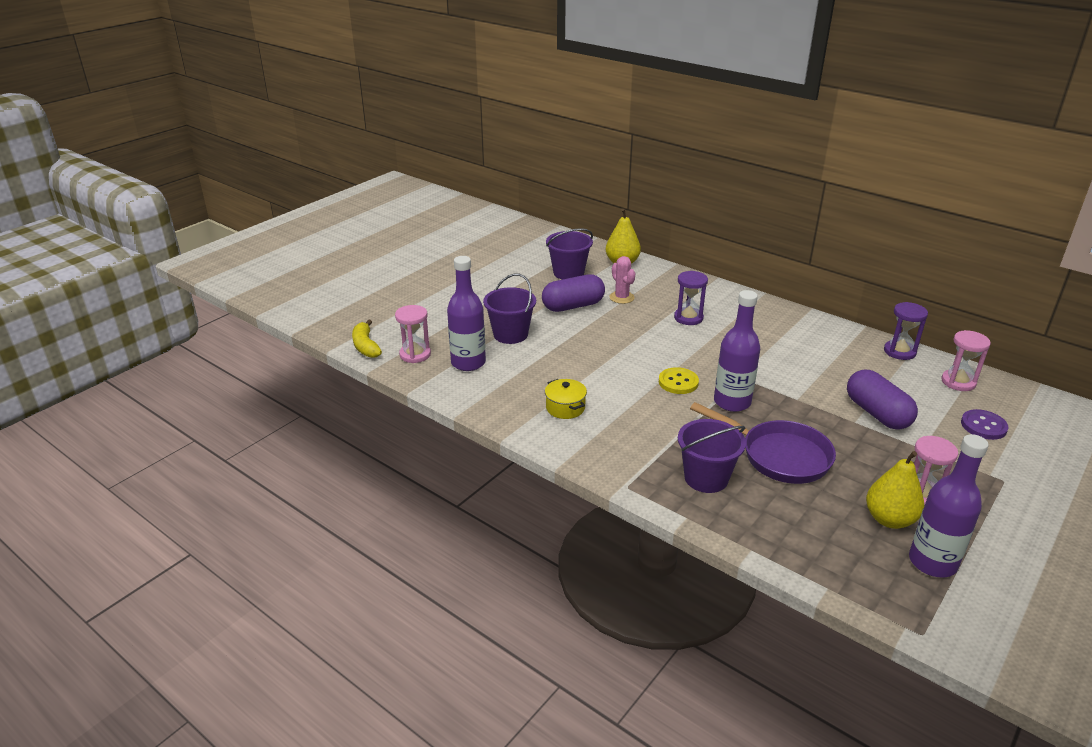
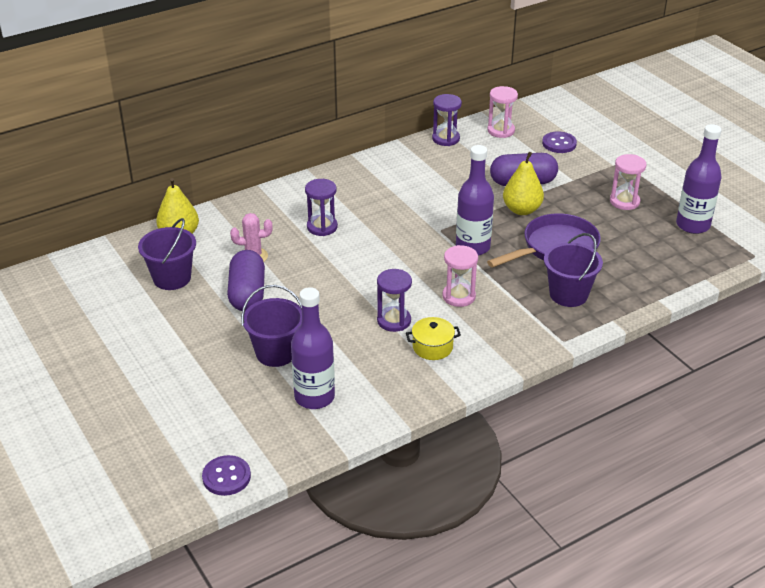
camera: 70 degrees left, 5 degrees up
(365, 346) = (226, 477): yellow banana -> purple button
(415, 354) = (272, 436): pink hourglass -> pink hourglass (459, 296)
(588, 380) = (394, 321): none -> purple hourglass
(678, 382) = (427, 267): yellow button -> none
(889, 519) = (645, 225): yellow pear -> yellow pear (522, 210)

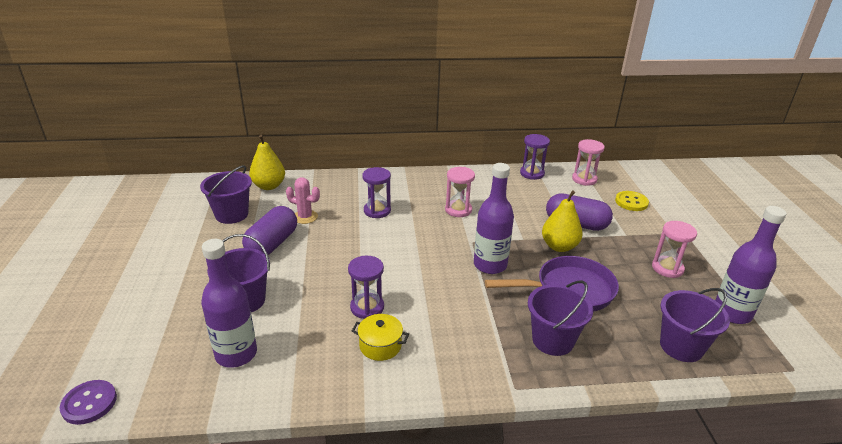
camera: 25 degrees right, 5 degrees down
(459, 296) = (443, 305): pink hourglass -> pink hourglass (458, 210)
(559, 144) = (631, 202): purple button -> yellow button
(668, 266) = (681, 346): none -> purple bucket

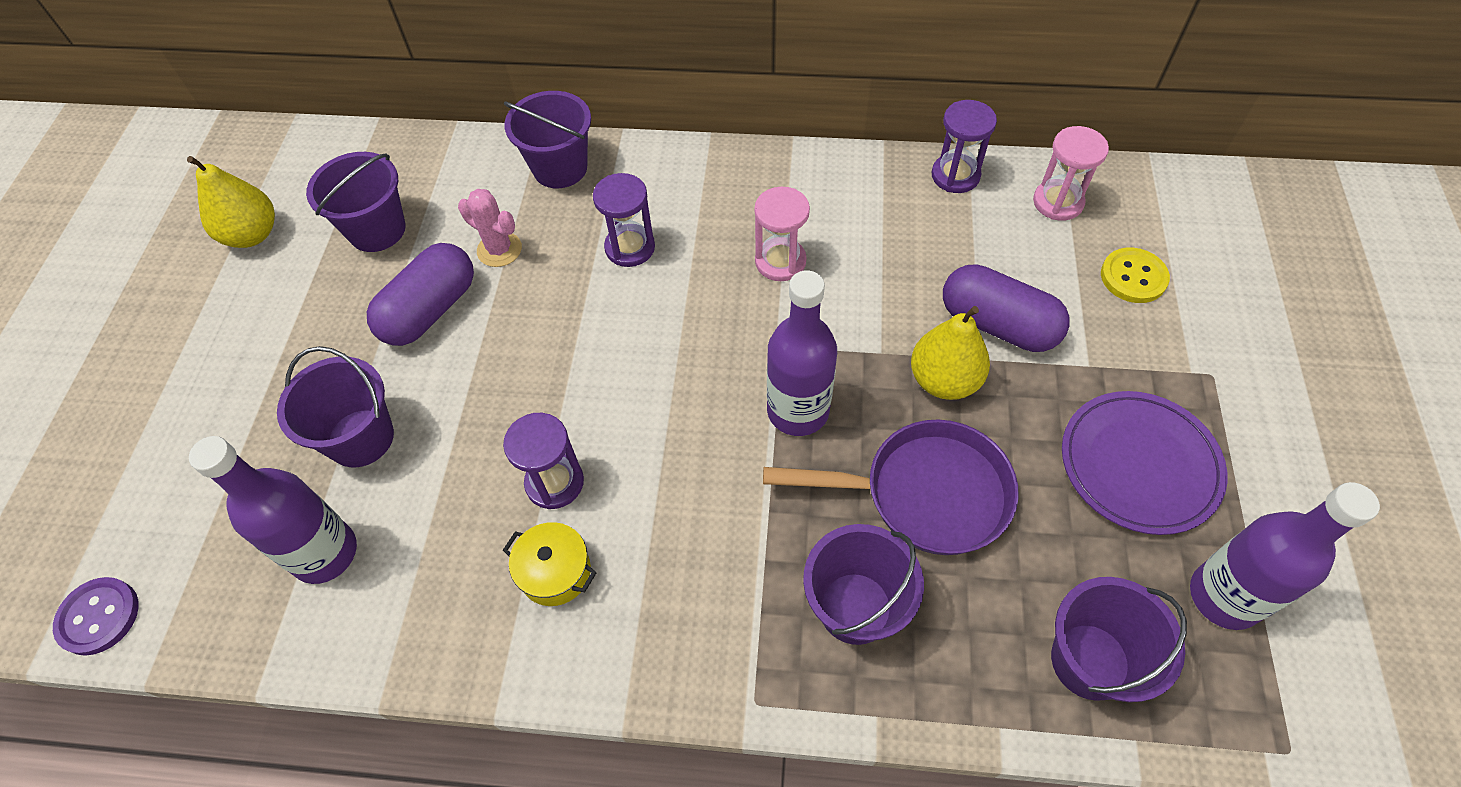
camera: 15 degrees right, 25 degrees up
(269, 186) = (454, 163): yellow pear -> yellow pear (252, 235)
(329, 184) = (560, 168): none -> purple bucket
(667, 268) = (1139, 464): pink hourglass -> purple plate

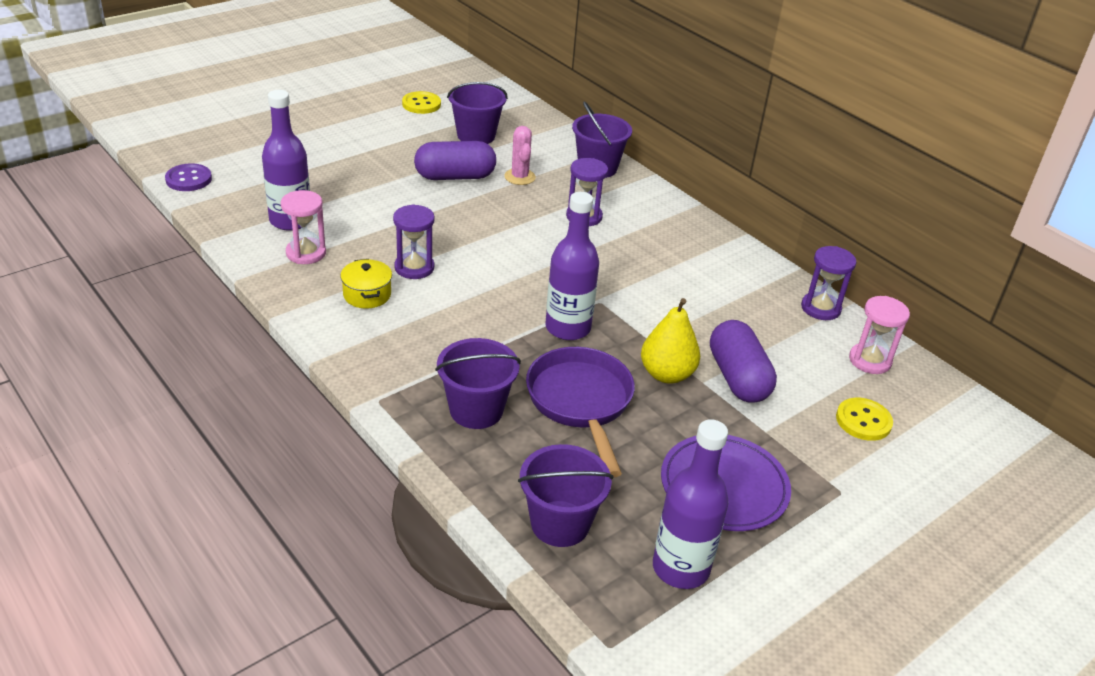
camera: 40 degrees right, 20 degrees down
(252, 235) = (421, 104): yellow pear -> yellow button
(361, 438) = (360, 196): purple bucket -> none
(780, 261) = (654, 272): pink hourglass -> pink hourglass (306, 253)
(924, 494) = (581, 403): purple pan -> purple pan turned 150 degrees counterclockwise

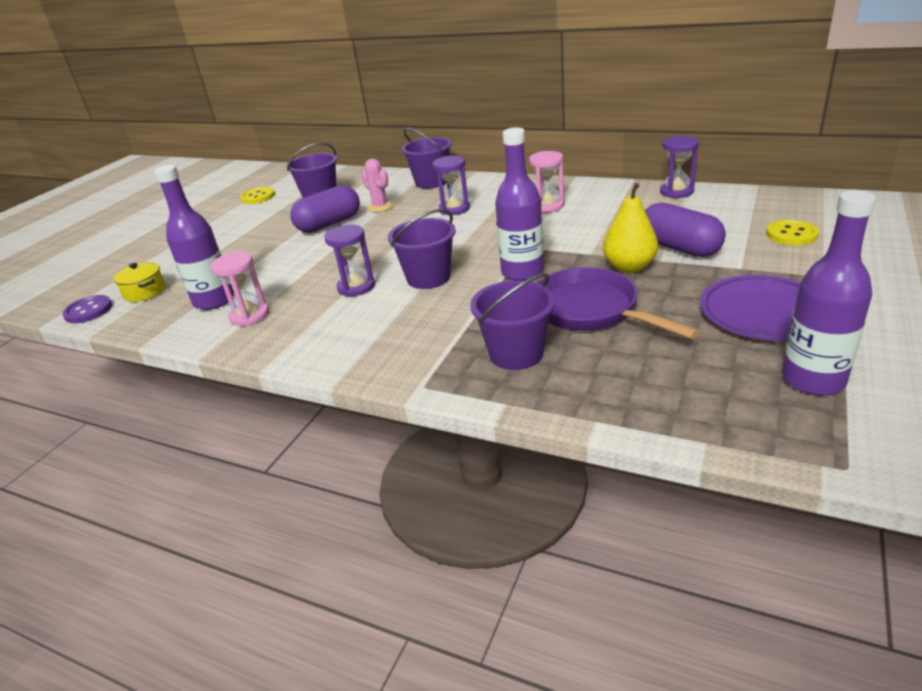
camera: 20 degrees left, 5 degrees down
(367, 295) = (334, 320): yellow pot -> yellow pot (145, 292)
(560, 524) = (683, 398): purple bucket -> purple bucket (428, 278)
(870, 360) = (746, 204): pink hourglass -> pink hourglass (548, 206)

